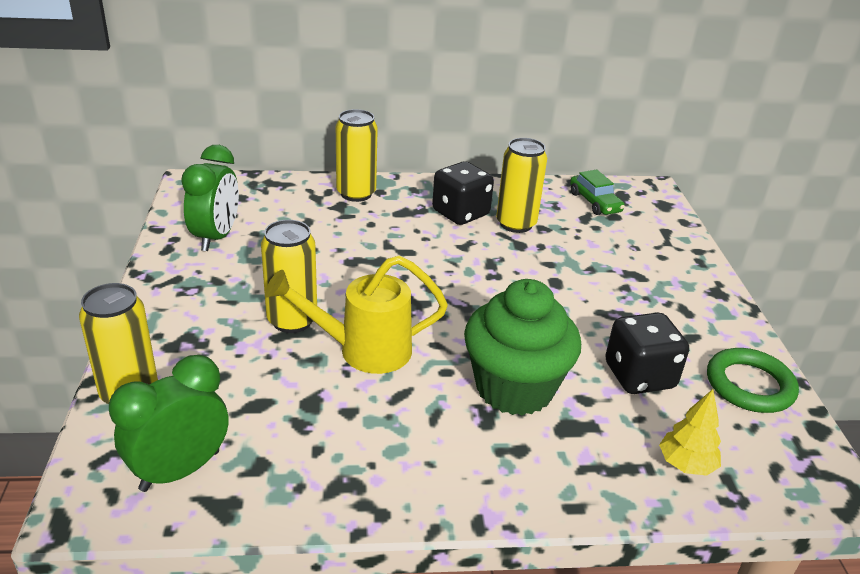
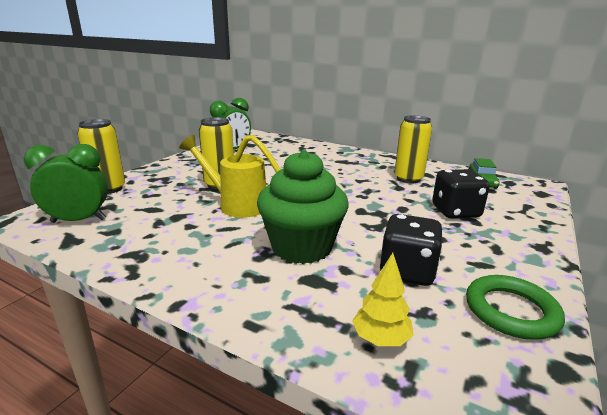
camera: 35 degrees right, 10 degrees down
(356, 193) = (325, 150): yellow can -> none
(460, 213) = (376, 168): black dice -> black dice (455, 212)

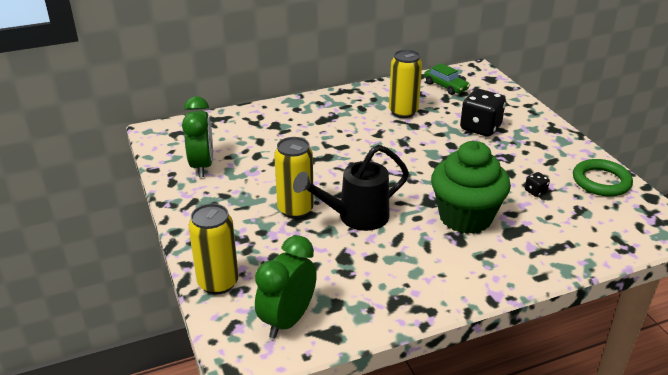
camera: 50 degrees left, 10 degrees up
(236, 205) = (355, 217): yellow watering can -> black watering can
(380, 339) = (590, 236): yellow tree -> none
(407, 271) = (535, 191): black dice -> black dice, size x0.45

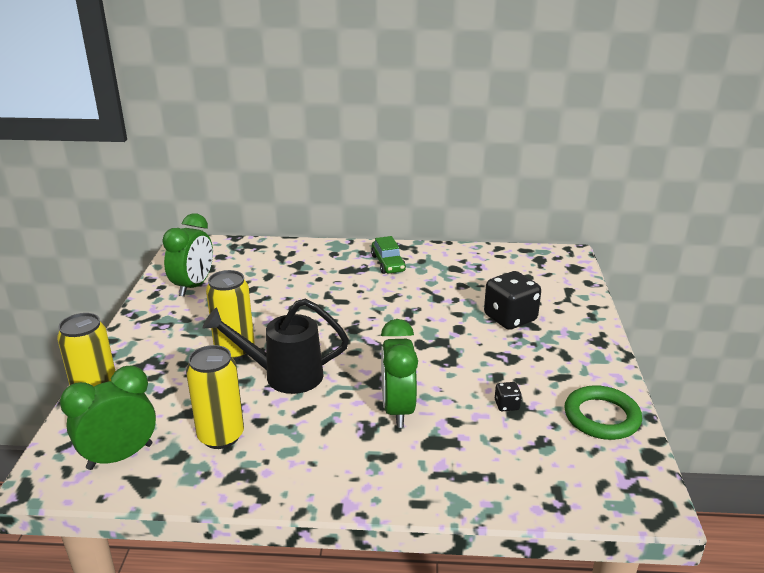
camera: 25 degrees right, 5 degrees down
(403, 112) = (439, 281): yellow can -> yellow can (221, 436)
(445, 86) = (513, 265): green car -> green car (388, 263)
(465, 217) = (398, 410): green cupcake -> green clock

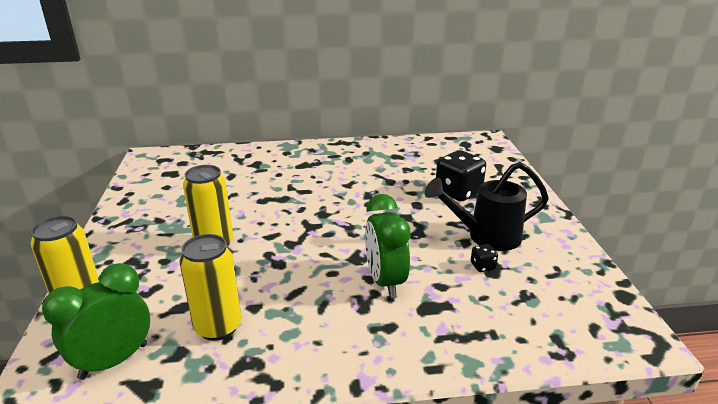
camera: 10 degrees left, 0 degrees up
(193, 286) = (161, 190): green clock -> none
(283, 375) = (267, 262): black watering can -> black watering can (486, 237)
(388, 263) = (337, 157): green car -> none
(601, 417) = (568, 267): green ring -> none

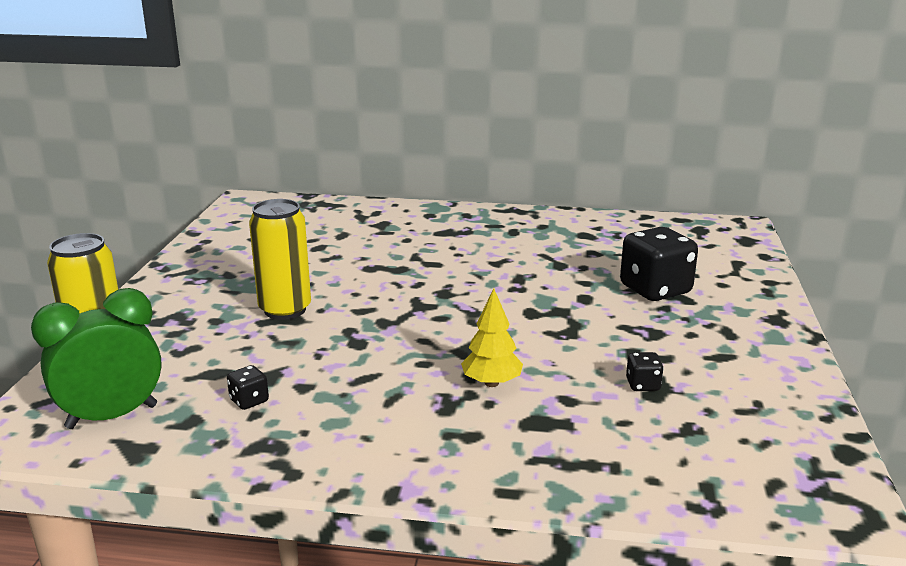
camera: 15 degrees right, 5 degrees down
(218, 327) = (249, 401): yellow can -> black dice
(385, 281) = (491, 383): green clock -> yellow tree
(486, 237) = (667, 350): black watering can -> none

